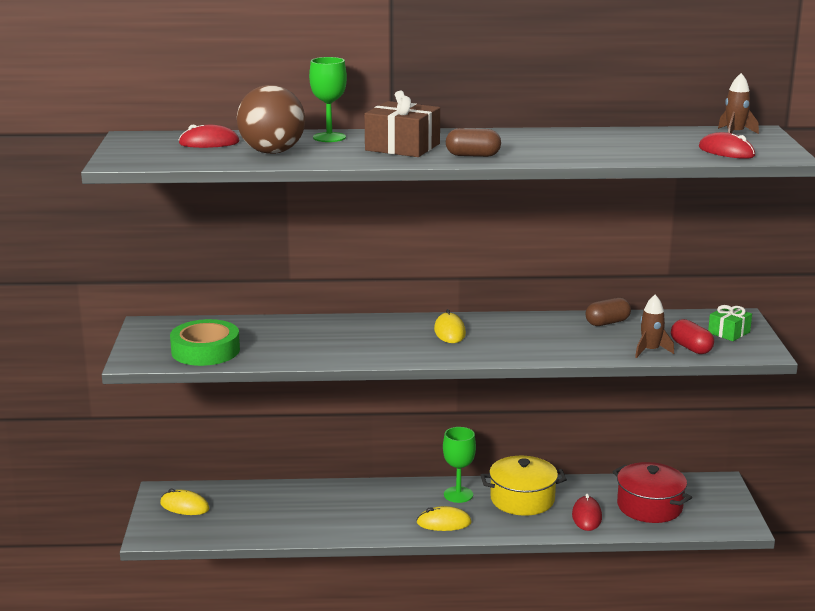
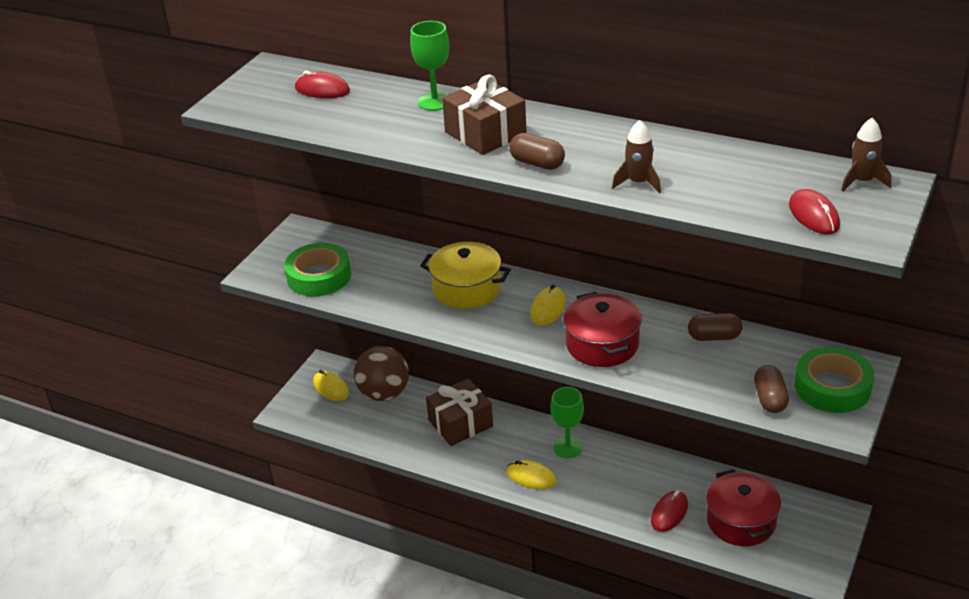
camera: 30 degrees right, 15 degrees up
(272, 152) = (361, 117): brown ball -> brown ball (384, 394)
(342, 501) = (460, 423): none -> brown gift
(521, 344) = (602, 344): none -> red pot
(522, 499) = (623, 472): yellow pot -> yellow pot (467, 289)
(650, 350) = (723, 391): brown rocket -> brown rocket (638, 183)
(691, 348) = (770, 399): red capsule -> brown capsule
(729, 332) = (832, 387): green gift -> green tape

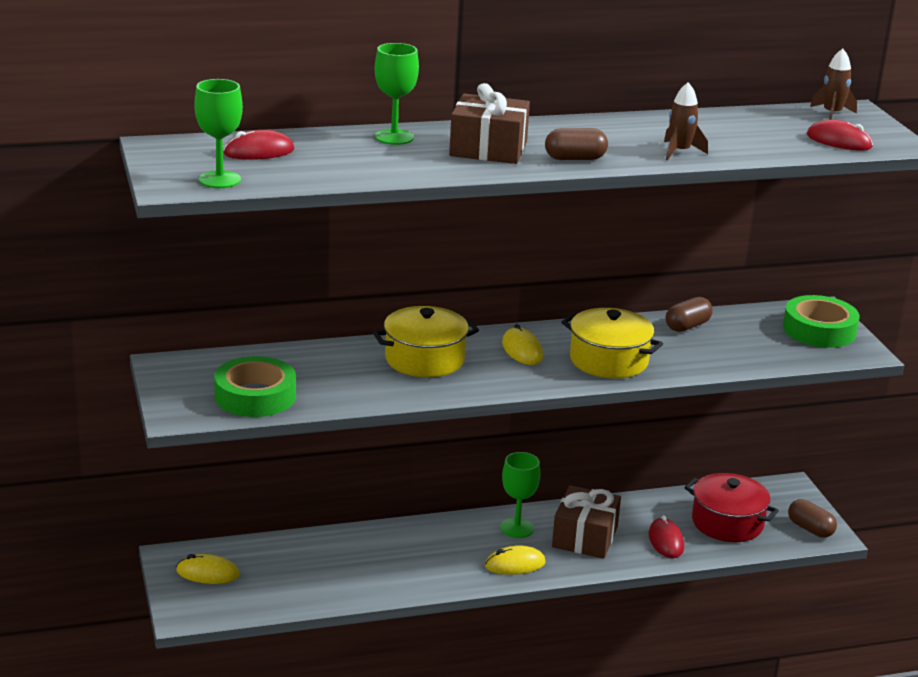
camera: 45 degrees left, 10 degrees down
(259, 108) = (219, 180): none -> green goblet
(384, 394) = (275, 555): brown ball -> none
(460, 423) = (389, 549): brown gift -> brown gift (585, 537)
(602, 344) = (608, 360): red pot -> yellow pot
(770, 399) = (789, 353): brown capsule -> brown capsule (810, 529)

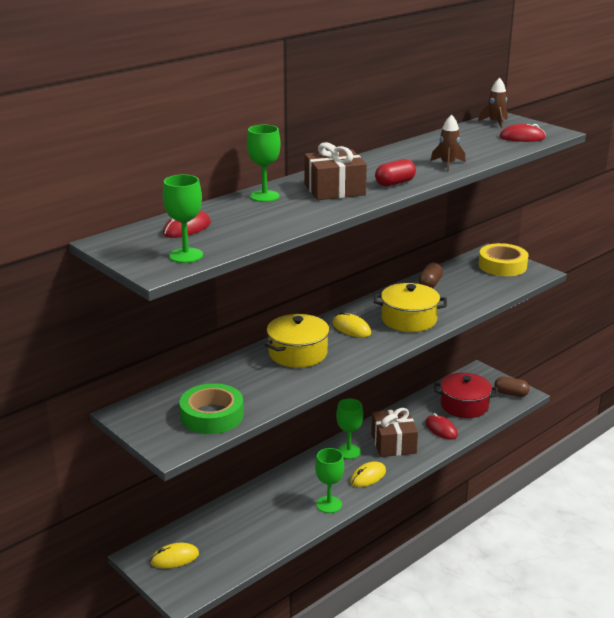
camera: 25 degrees left, 0 degrees up
(436, 579) = (329, 504): none -> green goblet
(575, 158) = (395, 183): brown capsule -> red capsule
(819, 330) = (502, 265): green tape -> yellow tape

